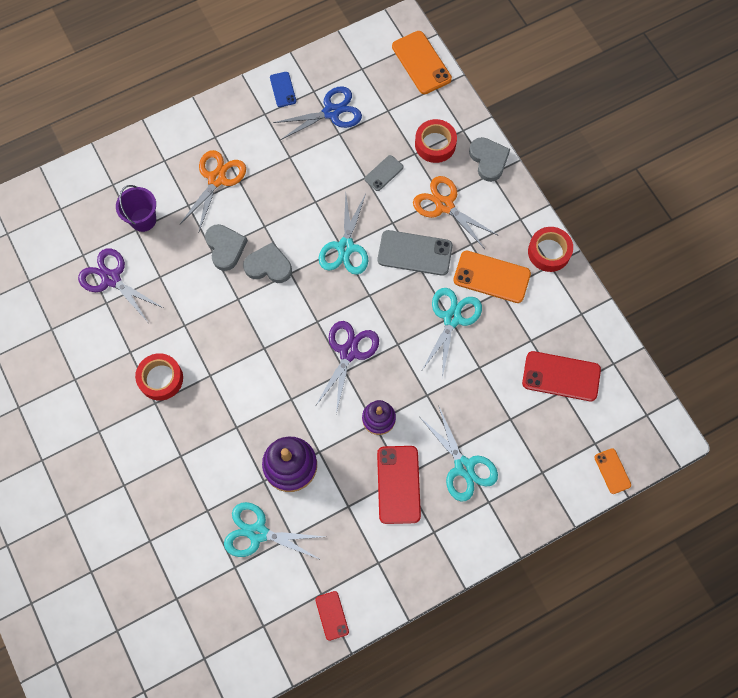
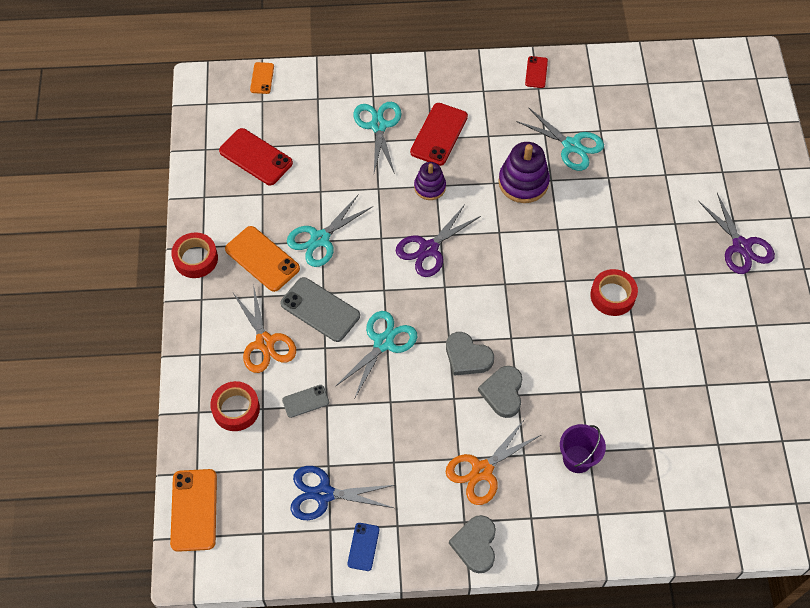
camera: 155 degrees left, 10 degrees down
(111, 279) = (631, 409): purple scissors -> purple scissors (741, 246)
(488, 160) = (193, 369): grey heart -> grey heart (475, 545)

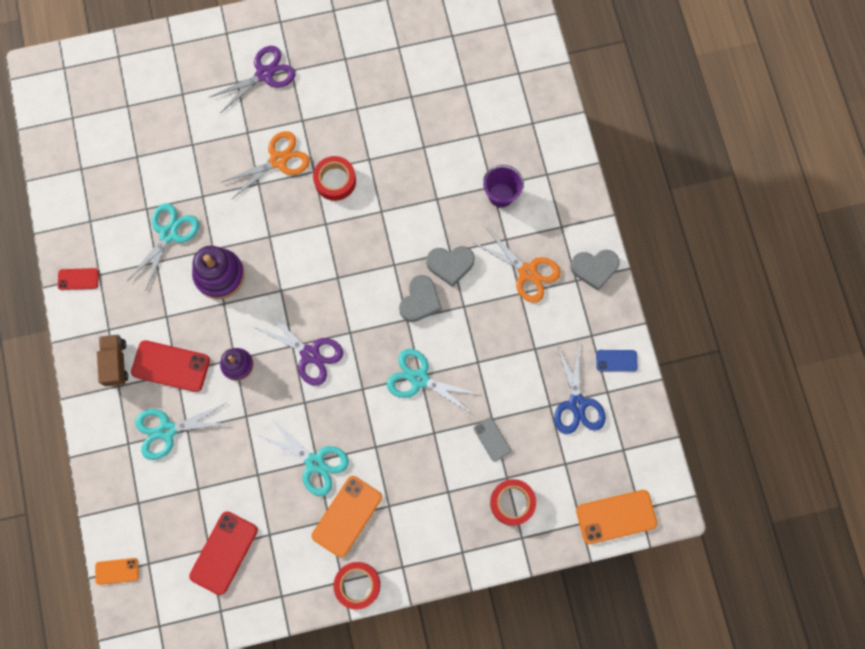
camera: 100 degrees left, 15 degrees up
(265, 342) = (439, 491): orange scissors -> orange scissors (278, 160)
(320, 310) = (394, 446): grey phone -> none
(450, 93) = (115, 362): none -> brown truck

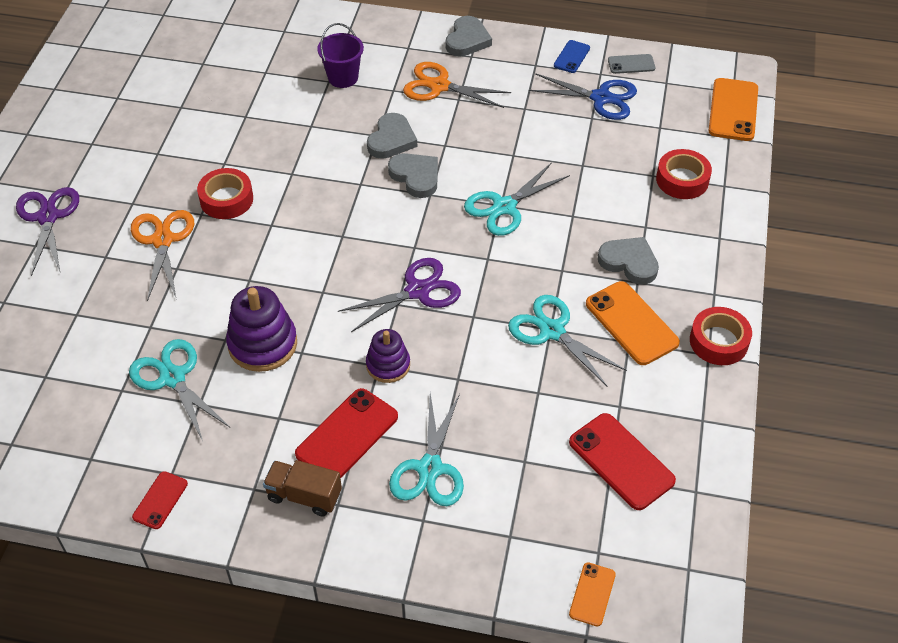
camera: 65 degrees left, 25 degrees down
(315, 463) = (552, 331): turquoise scissors -> turquoise scissors turned 105 degrees counterclockwise
(405, 493) = (629, 262): none -> grey heart
(492, 439) = (604, 172): grey phone -> grey phone (631, 64)
(527, 272) = (439, 86): orange scissors -> orange scissors turned 135 degrees counterclockwise

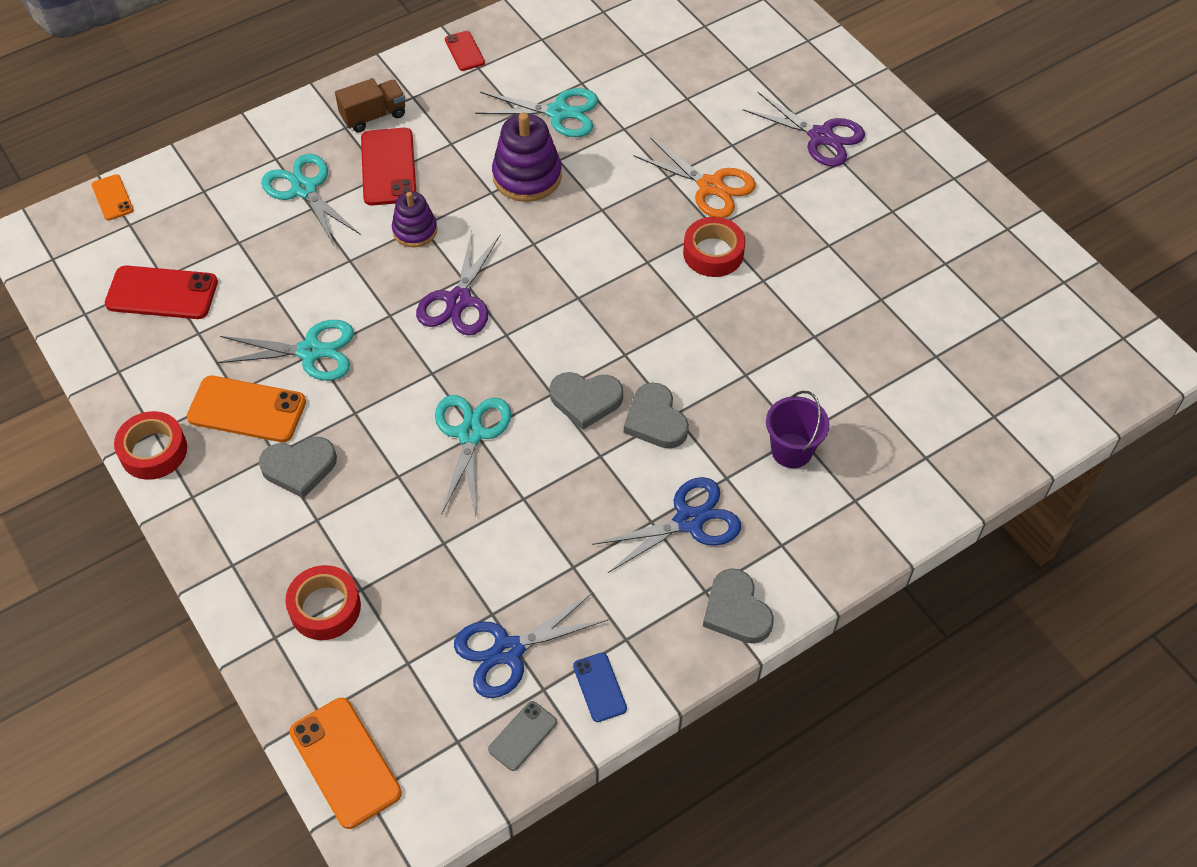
camera: 135 degrees right, 5 degrees up
(439, 86) = (688, 521): orange scissors -> blue scissors

